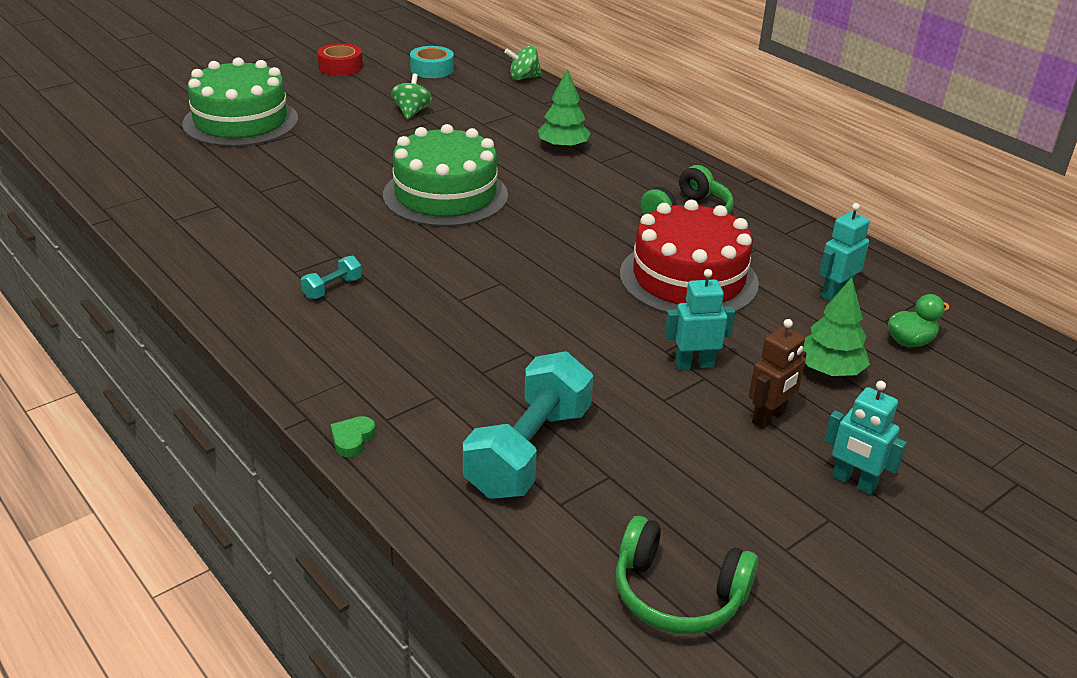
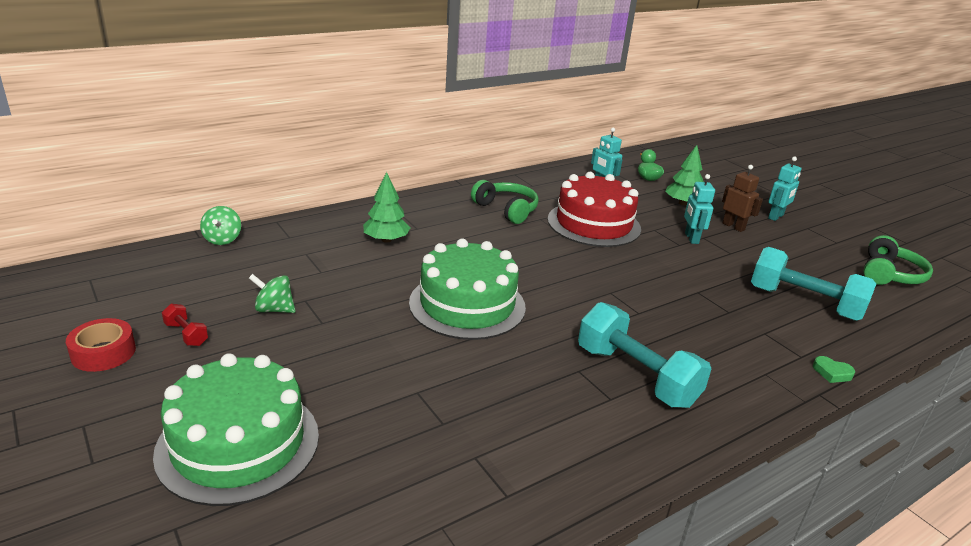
camera: 85 degrees left, 5 degrees down
(332, 288) = (636, 376): turquoise dumbbell -> turquoise dumbbell, size x2.31
(368, 87) = (186, 334): none -> red dumbbell
(432, 69) = (161, 288): turquoise tape -> none

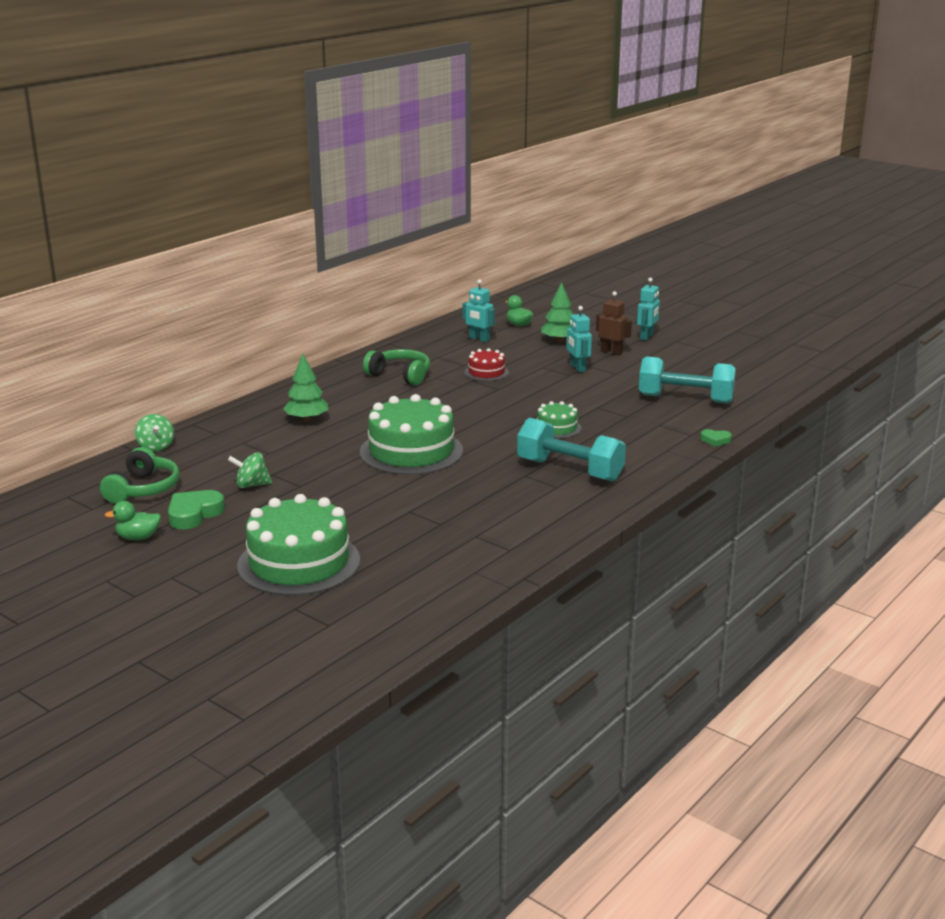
camera: 15 degrees left, 5 degrees down
(103, 353) = (138, 537): red tape -> green duck
(186, 334) = (194, 514): red dumbbell -> green heart
(593, 224) = (486, 372): red cake -> red cake, size x0.49
(642, 310) = (557, 428): none -> green cake
(889, 274) = (751, 365): green headphones -> green headphones (143, 489)

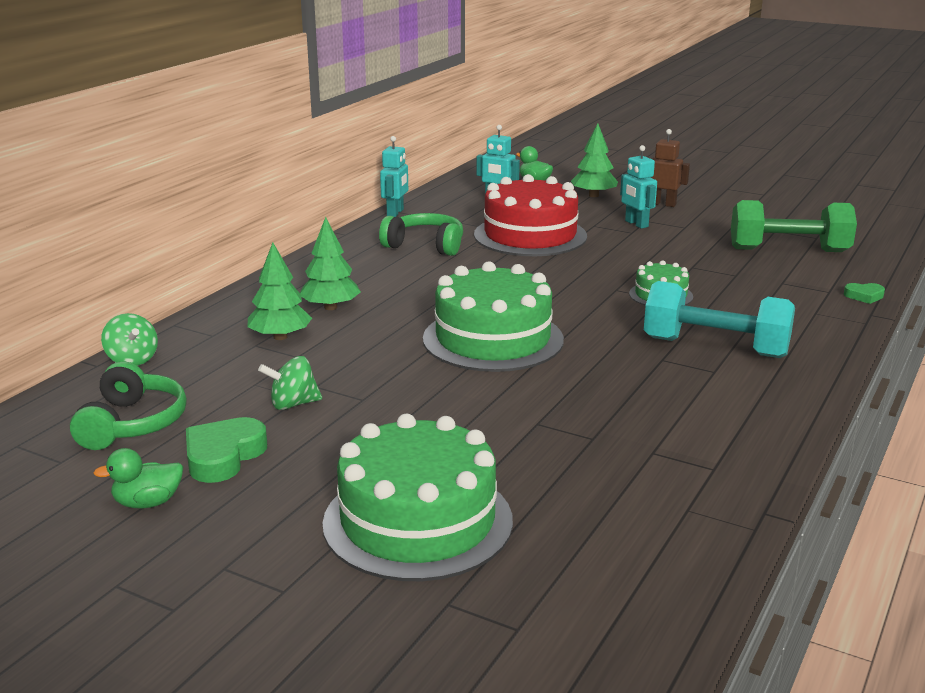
camera: 10 degrees left, 0 degrees up
(262, 438) = (280, 337): none -> green tree
(486, 372) = (530, 235): red cake -> red cake, size x2.04
(647, 337) = (690, 186): turquoise robot -> turquoise robot (395, 213)
(685, 399) = (788, 250): turquoise dumbbell -> green dumbbell

